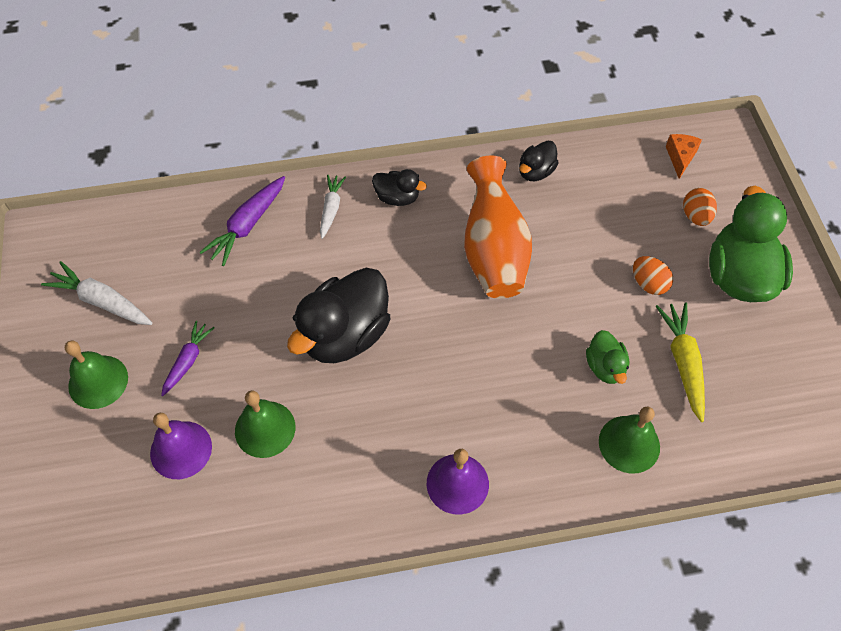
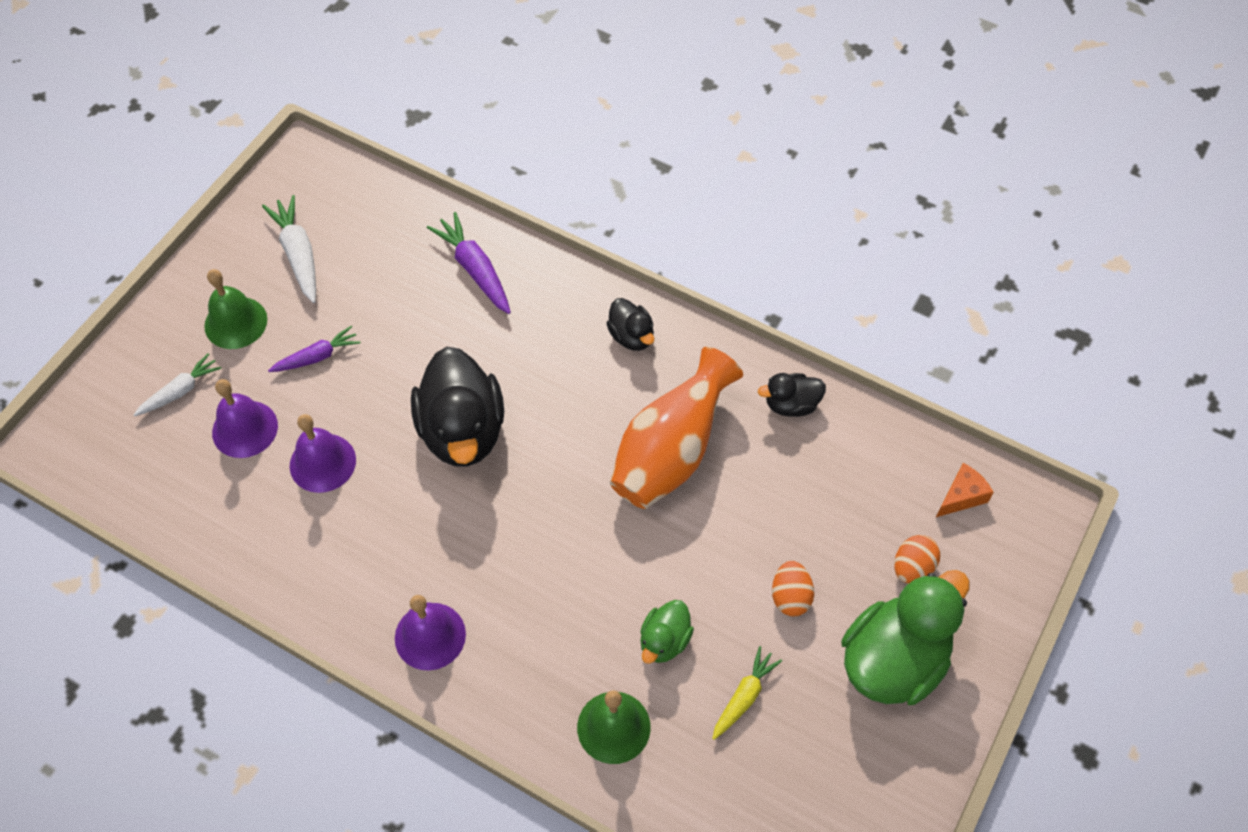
camera: 40 degrees right, 0 degrees up
(247, 225) = (474, 269): purple carrot -> purple carrot turned 75 degrees clockwise
(265, 429) = (322, 462): green bell -> purple bell
(331, 209) = (561, 305): white carrot -> white carrot (180, 391)
(345, 335) = (462, 431): black duck -> black duck turned 90 degrees counterclockwise
(683, 362) = (744, 696): yellow carrot -> yellow carrot, size x0.66

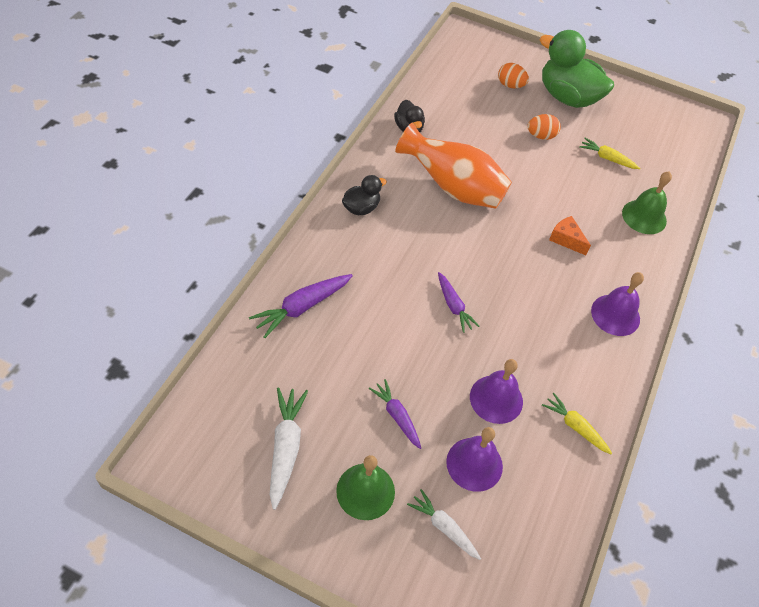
camera: 100 degrees left, 5 degrees down
(270, 547) = (575, 426): none -> yellow carrot
(298, 254) = (286, 447): white carrot -> white carrot turned 120 degrees clockwise
(462, 431) = (454, 306): black duck -> purple carrot
(664, 641) = (584, 193): green duck -> none
(961, 496) = (461, 62): orange cheese -> orange cheese (566, 239)

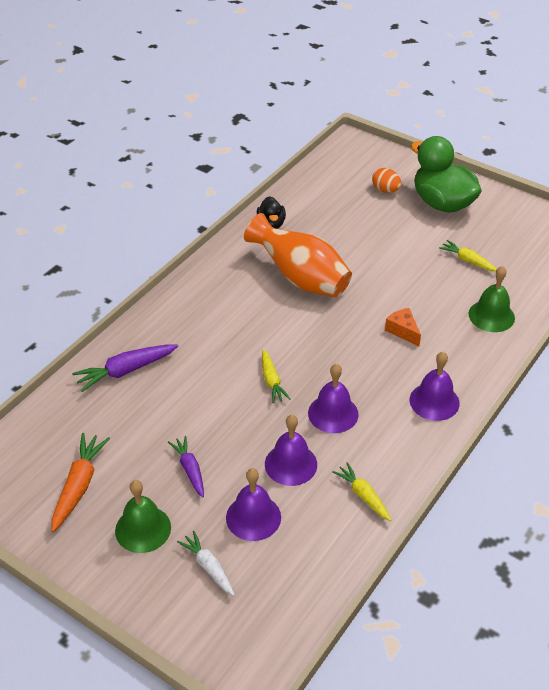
camera: 15 degrees right, 10 degrees down
(286, 447) = (79, 485): white carrot -> orange carrot
(361, 208) = (205, 290): black duck -> none
(454, 306) = (272, 381): purple carrot -> yellow carrot
(523, 337) = (333, 413): none -> purple bell
(541, 136) = (404, 237): orange egg -> none

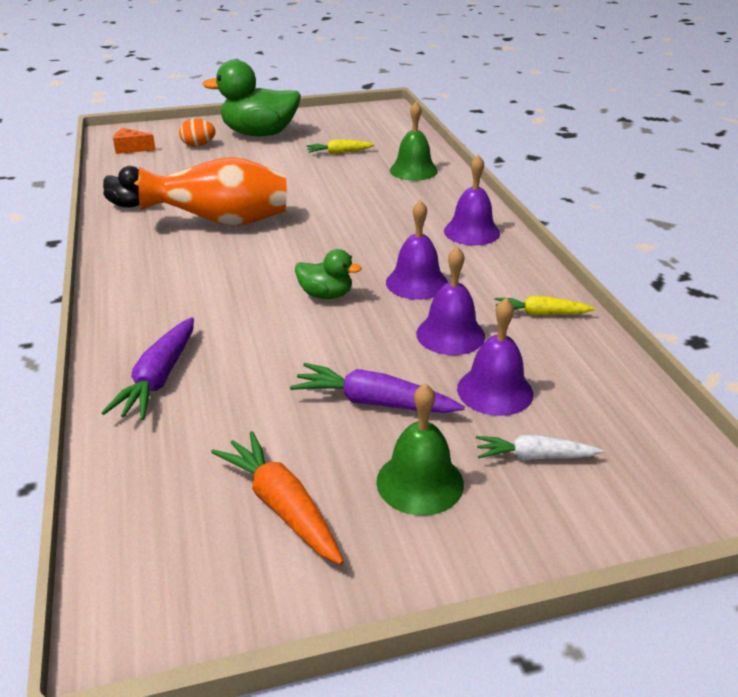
camera: 50 degrees left, 10 degrees down
(190, 469) = (373, 402): purple carrot -> purple carrot, size x1.51
(272, 381) = (326, 295): yellow carrot -> green duck
(403, 331) = (370, 209): orange cheese -> orange cheese (131, 149)

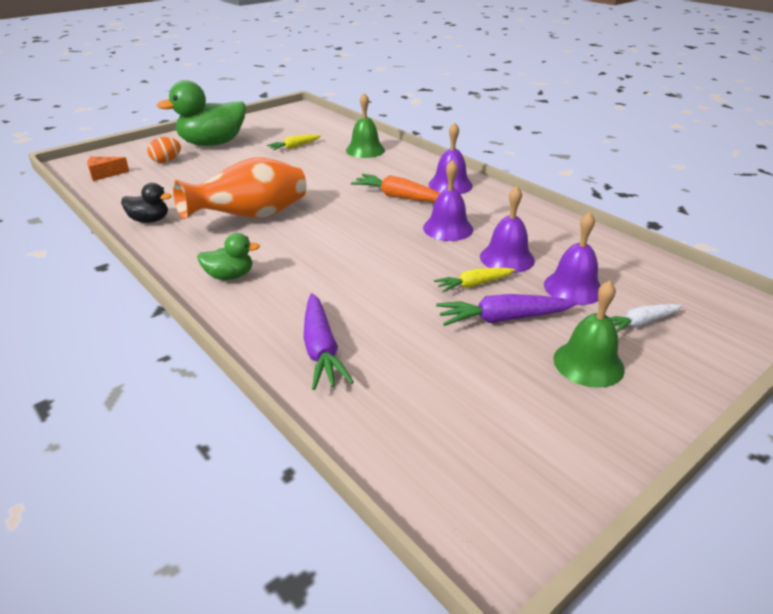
camera: 25 degrees left, 0 degrees up
(281, 506) = (513, 412): orange carrot -> orange carrot (398, 197)
(326, 295) = (390, 252): green duck -> green duck (230, 276)
(540, 314) = (550, 230): yellow carrot -> yellow carrot (473, 284)

